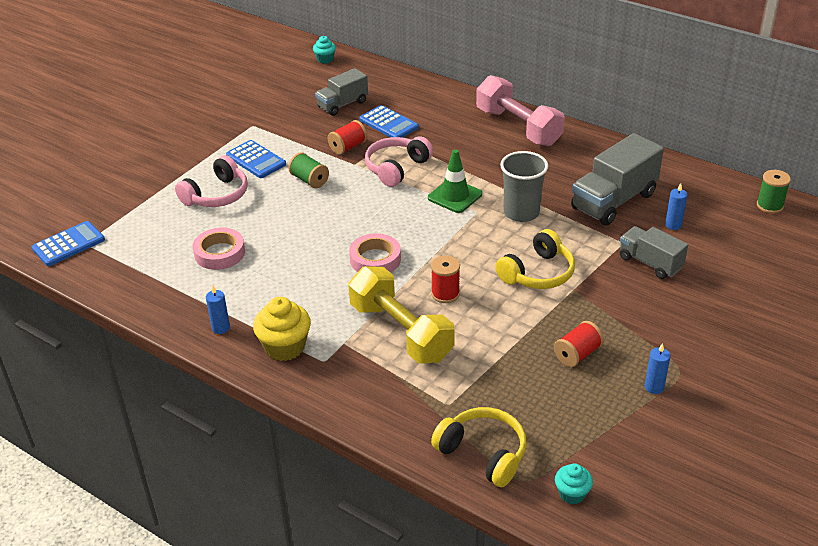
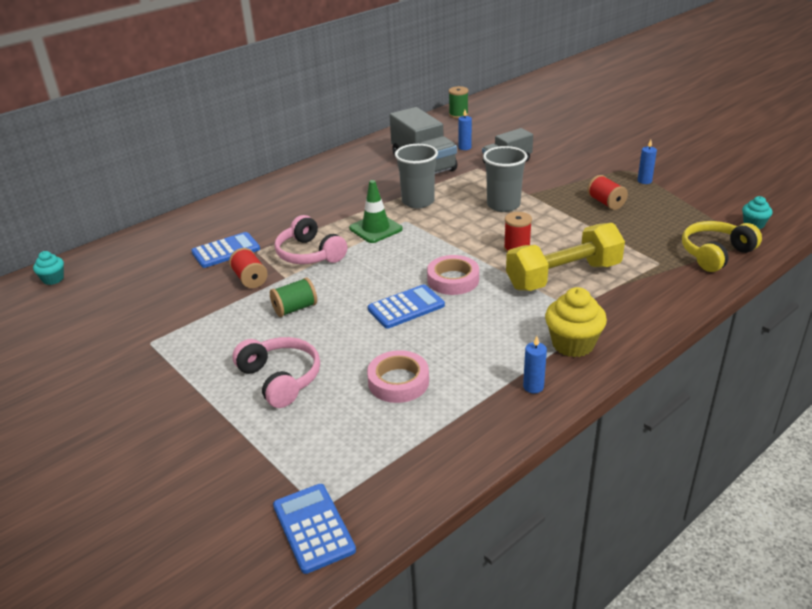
camera: 75 degrees left, 5 degrees down
(256, 160) = (227, 344): blue calculator -> blue calculator (406, 307)
(342, 104) = (162, 275): grey truck -> none
(518, 127) = (289, 187): pink dumbbell -> none
(538, 273) = (503, 205): yellow headphones -> grey cup

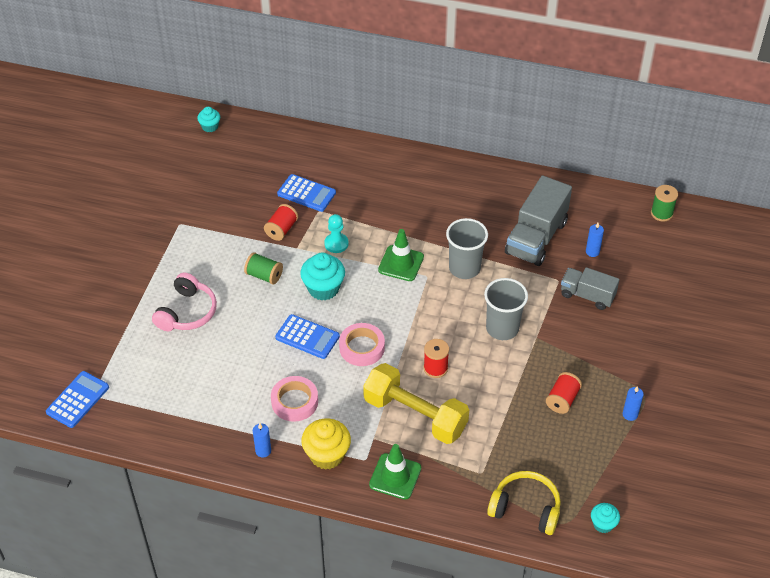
camera: 55 degrees right, 15 degrees up
(309, 254) = (336, 244): pink headphones -> turquoise pawn
(355, 278) = (323, 288): none -> turquoise cupcake
(398, 382) = (222, 375): pink tape -> pink tape (294, 402)
(631, 311) = (395, 476): none -> green traffic cone

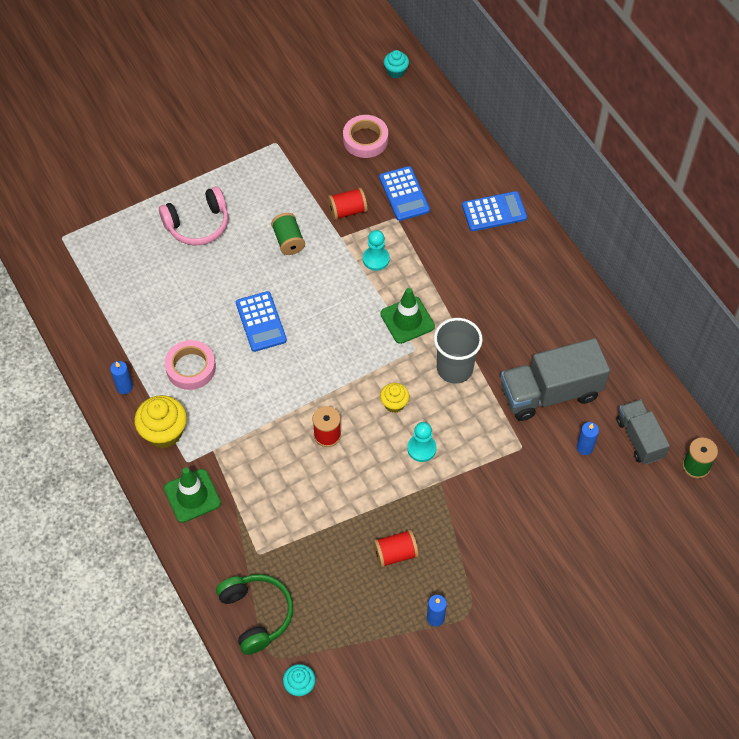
camera: 45 degrees right, 10 degrees up
(78, 400) = (48, 232): blue calculator -> blue calculator (494, 212)
(323, 288) = (320, 290): turquoise cupcake -> none
(362, 347) = (291, 367): pink tape -> pink tape (365, 139)
(415, 415) = (265, 460): yellow dumbbell -> none
(453, 317) = (394, 404): none -> yellow cupcake
(502, 328) = (421, 448): grey cup -> turquoise pawn
(525, 508) = (256, 614): yellow headphones -> green headphones
(587, 296) = (530, 483): grey truck -> grey truck (639, 438)

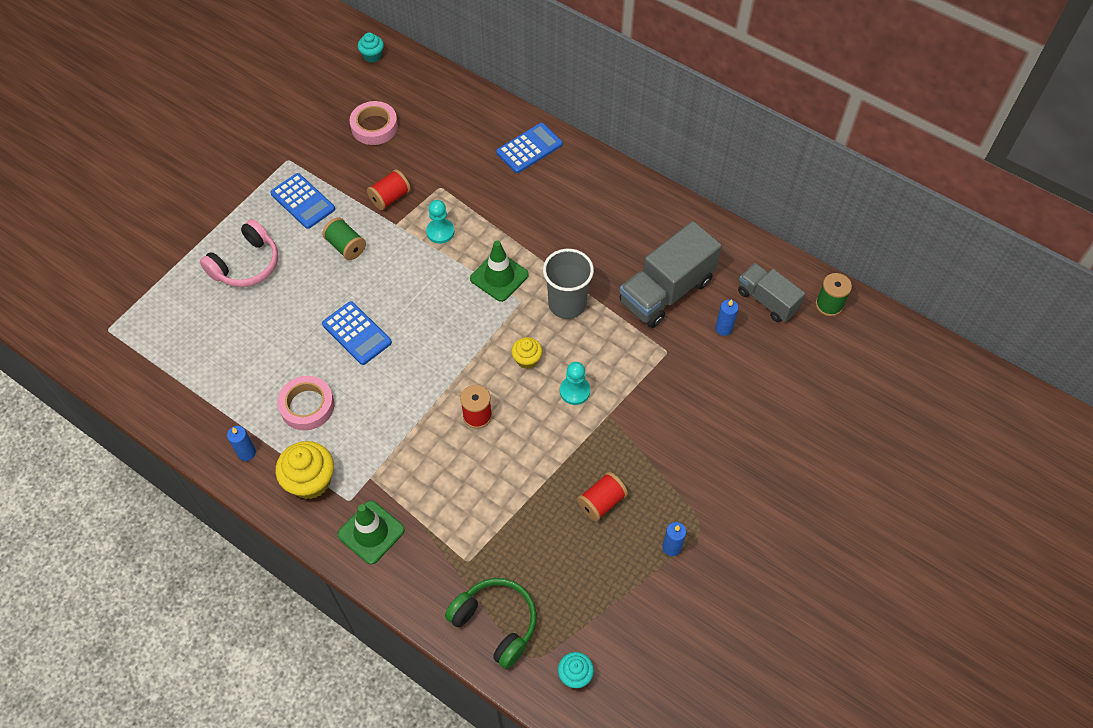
camera: 25 degrees left, 0 degrees up
(404, 194) = (437, 163): blue calculator -> blue calculator (303, 201)

